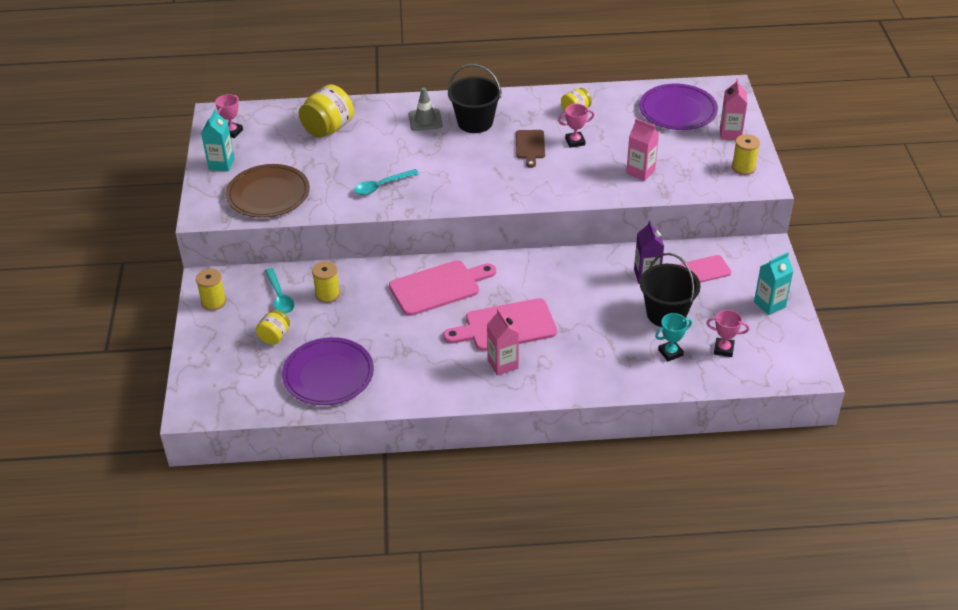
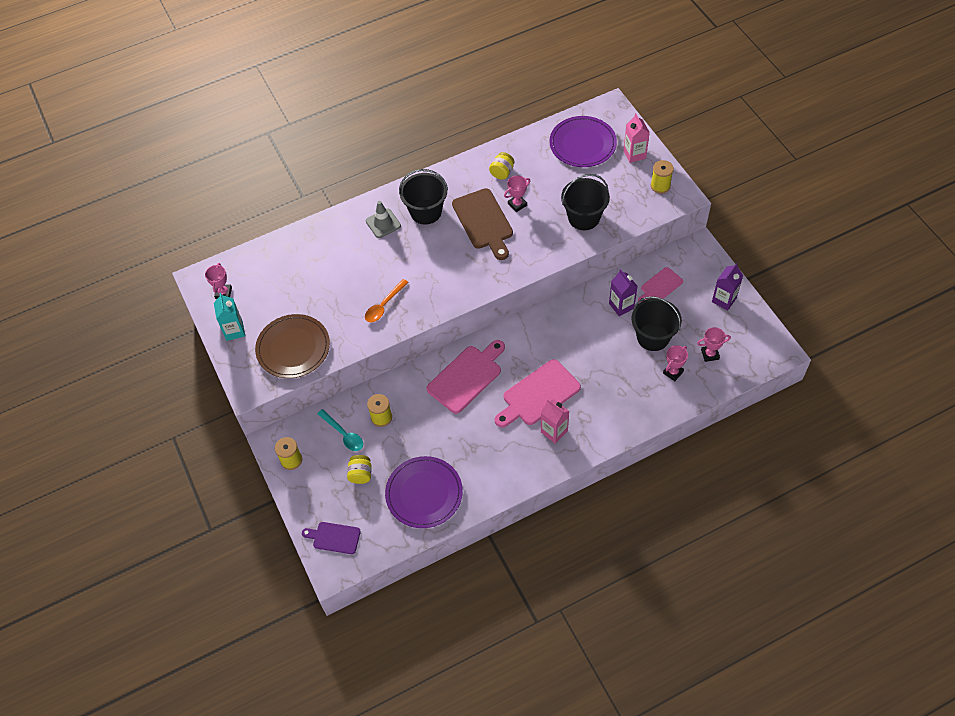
camera: 20 degrees left, 15 degrees up
(211, 382) = (334, 537): none -> purple cutting board
(328, 128) = (305, 261): yellow jar -> none
(382, 186) = (384, 305): turquoise spoon -> orange spoon
(530, 146) = (484, 222): brown cutting board -> brown cutting board, size x1.71
(640, 172) = (584, 217): pink carton -> black bucket
(670, 352) = (673, 372): turquoise trophy -> pink trophy
(769, 304) = (724, 300): turquoise carton -> purple carton

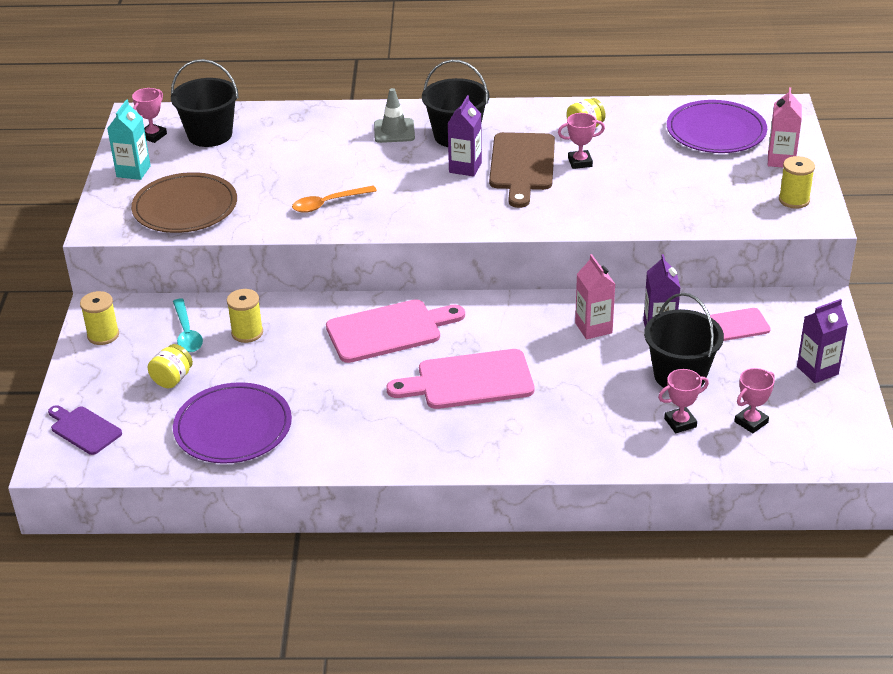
camera: 25 degrees right, 20 degrees down
(449, 238) = (465, 167): none -> purple carton
(554, 431) = (459, 426): pink carton -> pink carton (593, 328)
(584, 217) = (660, 200): black bucket -> black bucket (210, 135)
(710, 354) = (751, 422): pink trophy -> pink trophy turned 60 degrees counterclockwise

